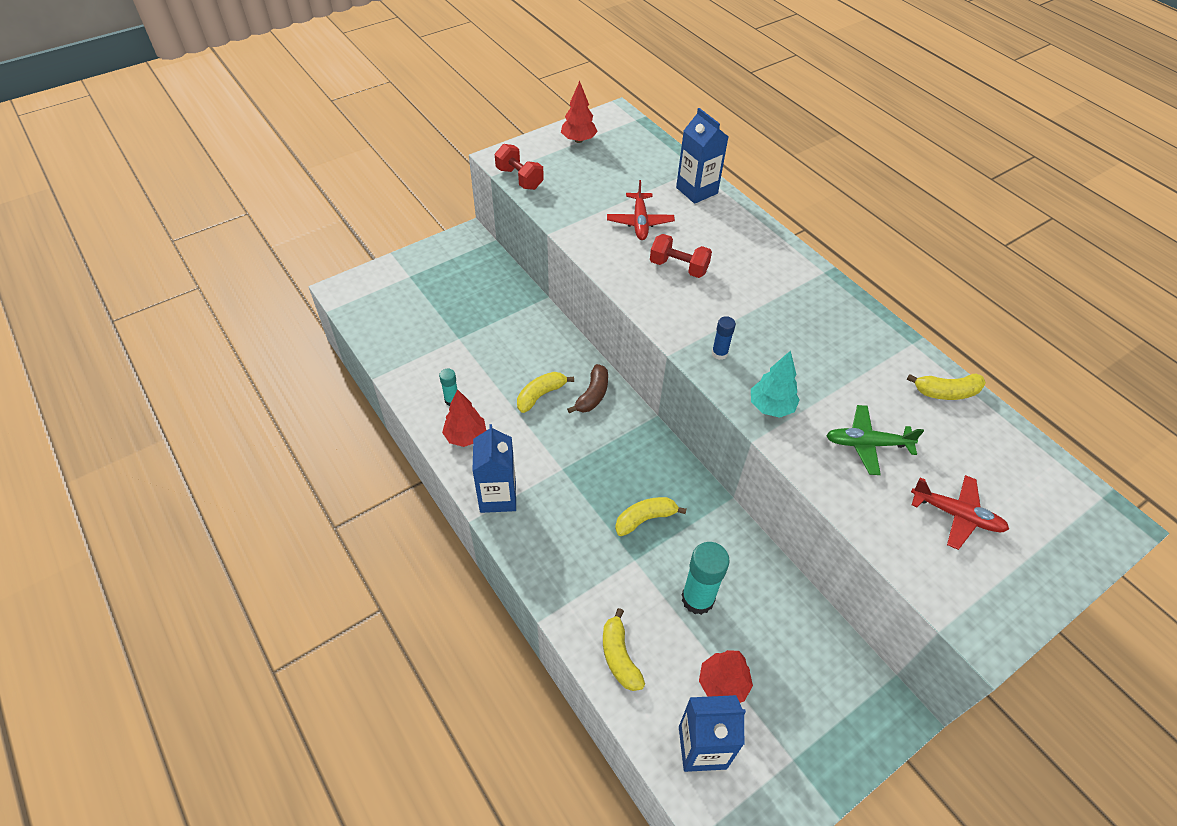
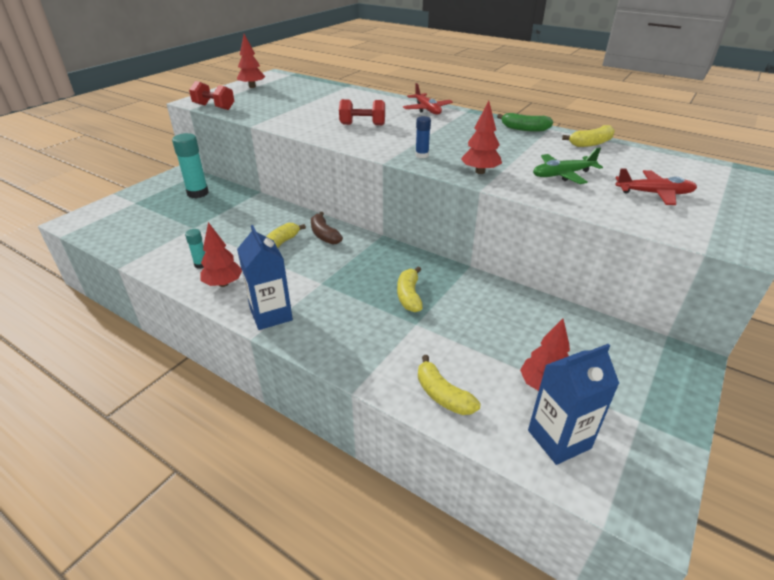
camera: 20 degrees left, 15 degrees down
(592, 395) = (324, 235): brown banana -> brown banana turned 150 degrees clockwise
(640, 222) = (320, 111): red plane -> red plane (427, 109)
(645, 519) = (409, 296): yellow banana -> yellow banana turned 45 degrees counterclockwise
(696, 190) = (353, 94): blue carton -> none
(697, 599) = (484, 334): turquoise glue stick -> turquoise glue stick (198, 193)
(771, 407) = (480, 172): turquoise tree -> red tree
(878, 334) = (524, 129): none -> green banana

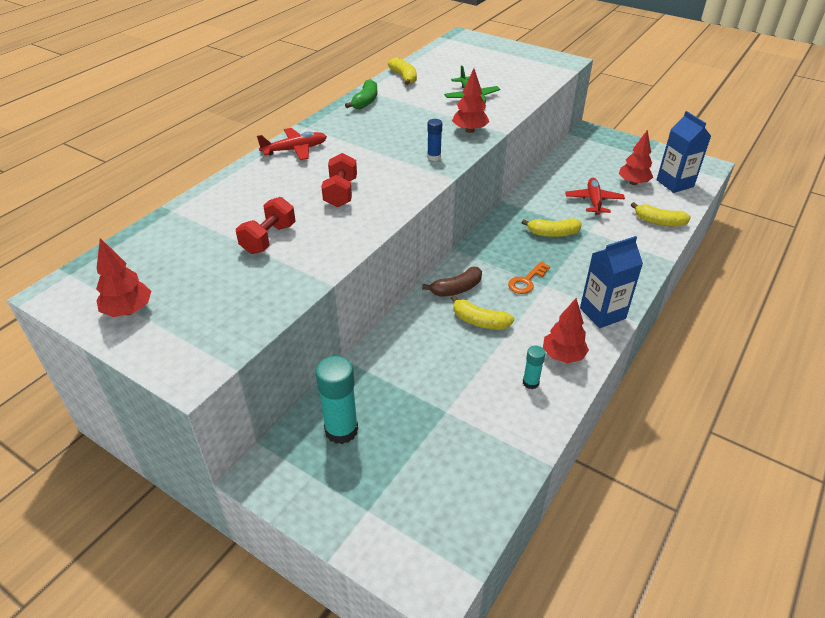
camera: 90 degrees left, 5 degrees up
(214, 107) = (234, 339): red dumbbell -> red dumbbell (268, 239)
(329, 272) = (526, 281): none -> orange key
(443, 395) = (659, 222): yellow banana -> yellow banana turned 60 degrees clockwise
(654, 193) = (499, 70): red plane -> red plane (593, 201)

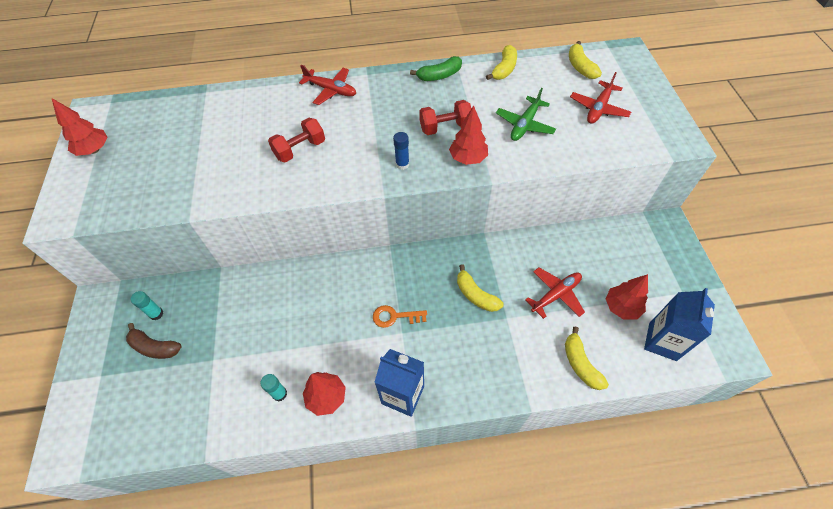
camera: 50 degrees right, 15 degrees up
(268, 239) = (213, 154): red dumbbell -> red dumbbell (445, 127)
(341, 430) = (156, 314): turquoise glue stick -> turquoise glue stick, size x0.53
(456, 289) = (344, 279): brown banana -> brown banana (155, 347)
(480, 321) = (320, 318): yellow banana -> yellow banana (580, 67)
(498, 69) = (598, 108): none -> red plane

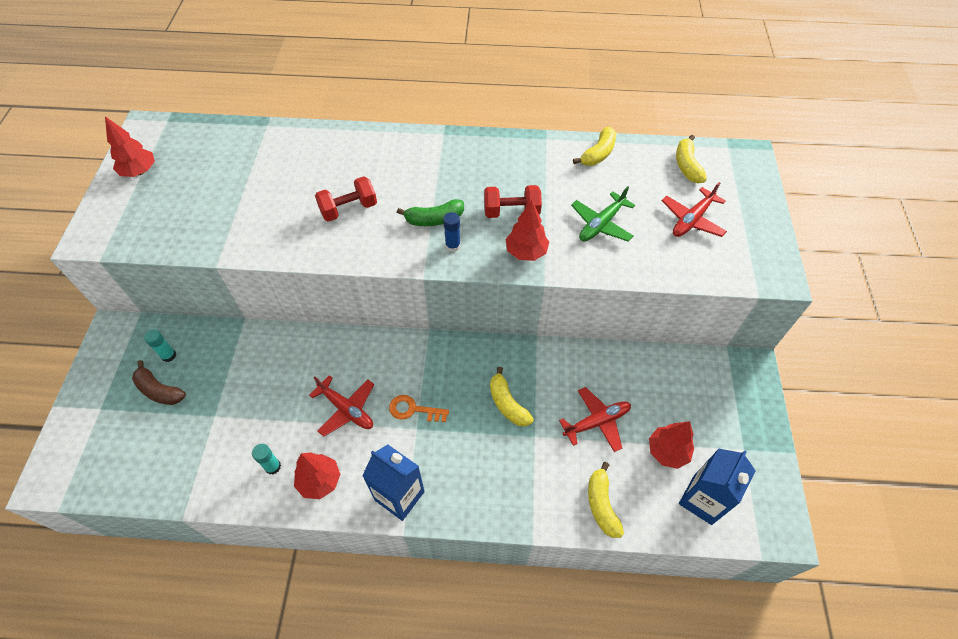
camera: 10 degrees right, 0 degrees up
(331, 90) = (399, 146): red plane -> red plane (347, 409)
(439, 75) = (523, 149): green banana -> green banana (434, 219)

